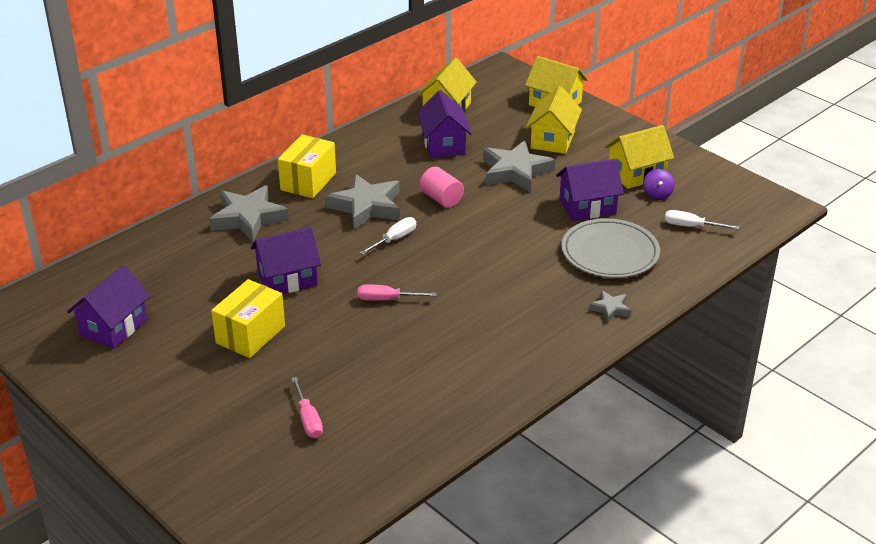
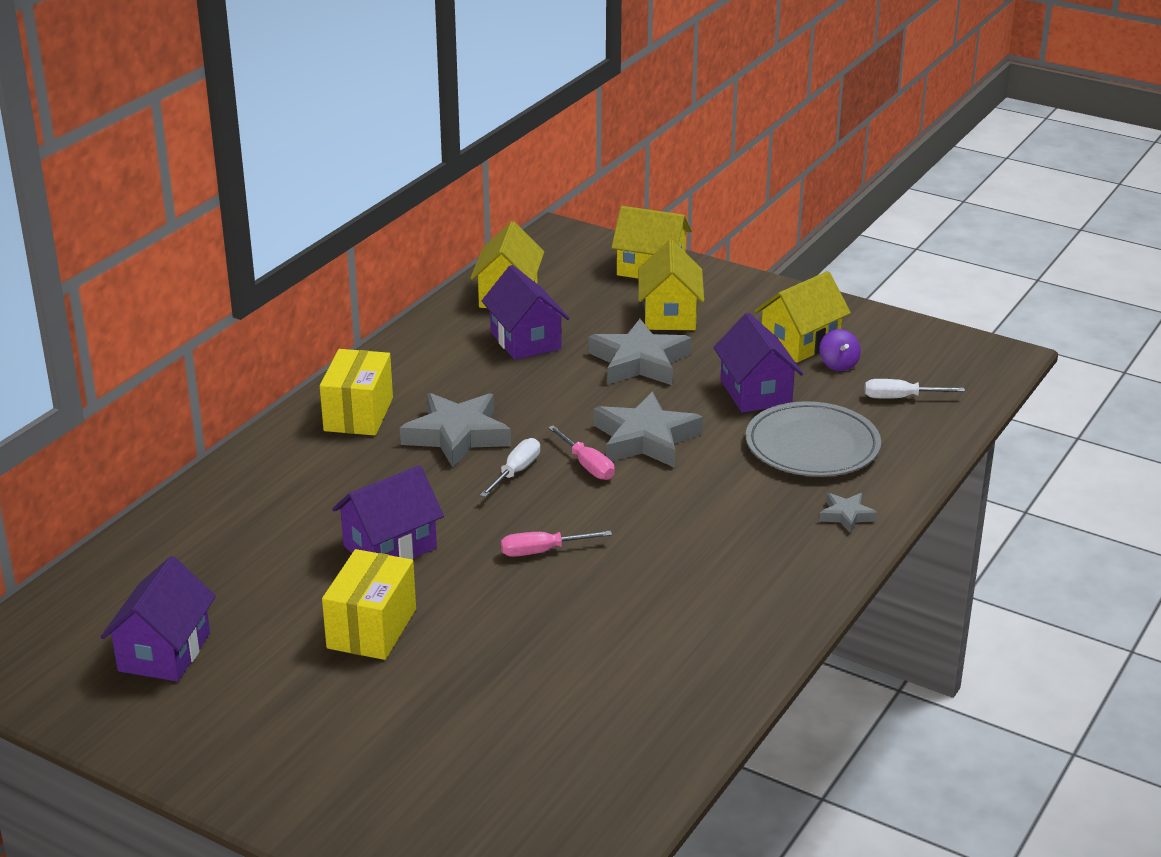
camera: 15 degrees left, 5 degrees down
(248, 218) = (295, 475): grey star -> grey star (645, 439)
(308, 419) = (507, 726): pink screwdriver -> pink screwdriver (587, 465)
(441, 199) = (556, 410): pink cylinder -> none
(587, 206) = (755, 392): purple house -> purple house turned 75 degrees counterclockwise

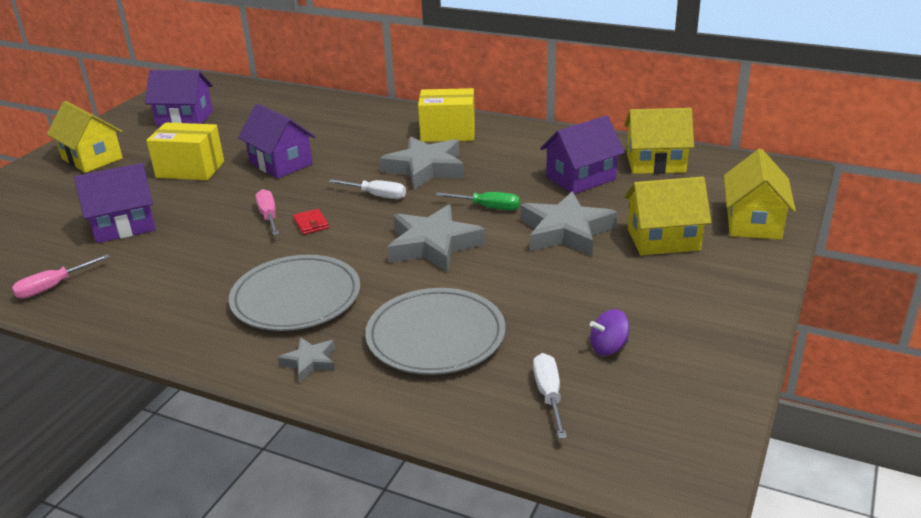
camera: 85 degrees right, 0 degrees up
(572, 519) = (311, 224): none -> red wallet
(573, 401) = (488, 207): none -> green screwdriver
(587, 465) = (389, 223): pink screwdriver -> pink screwdriver (53, 287)
(733, 526) = (296, 298): none -> grey plate
(755, 392) = (530, 297): purple house -> purple house (124, 226)
(800, 343) = (645, 319): yellow house -> yellow house (92, 158)

